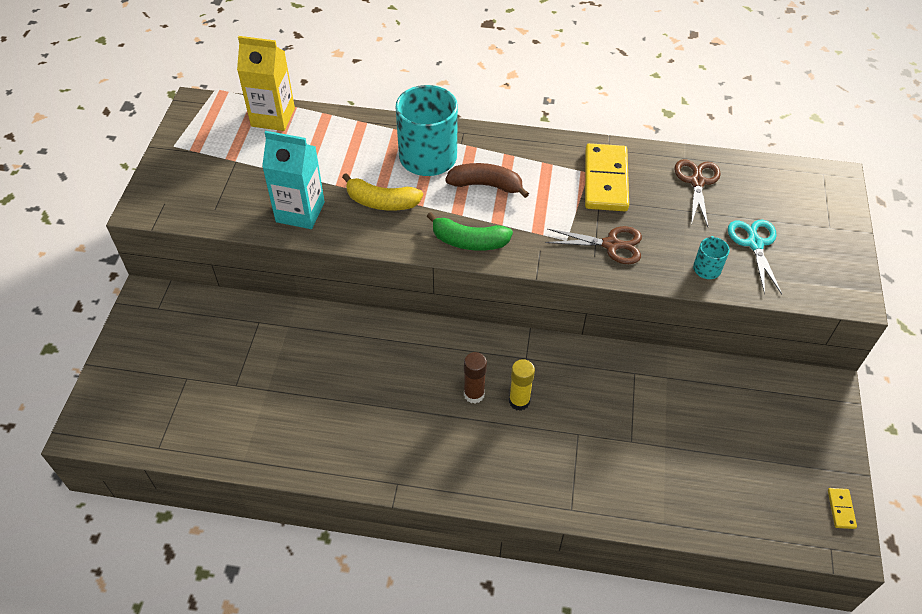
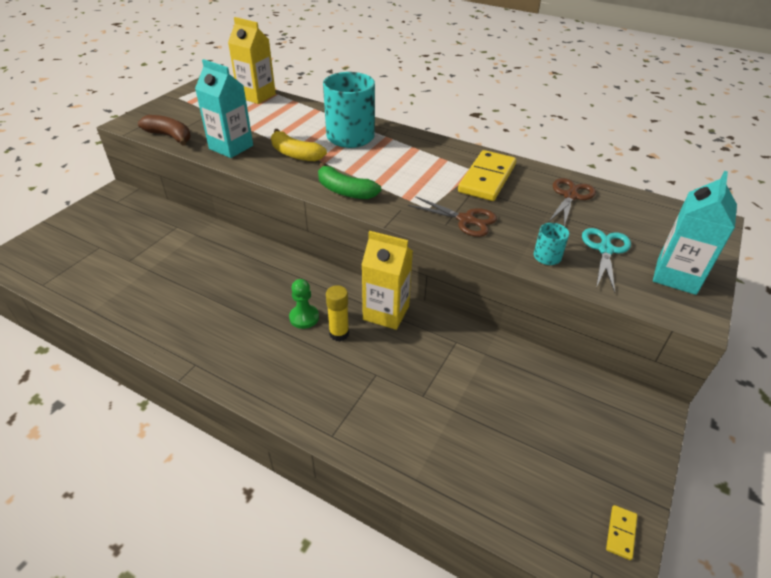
camera: 20 degrees right, 10 degrees down
(474, 394) = (304, 317): brown glue stick -> green pawn
(486, 185) = (384, 161): brown banana -> brown banana (170, 136)
(552, 362) = (386, 312): none -> yellow carton
(825, 257) = (676, 276): none -> turquoise carton

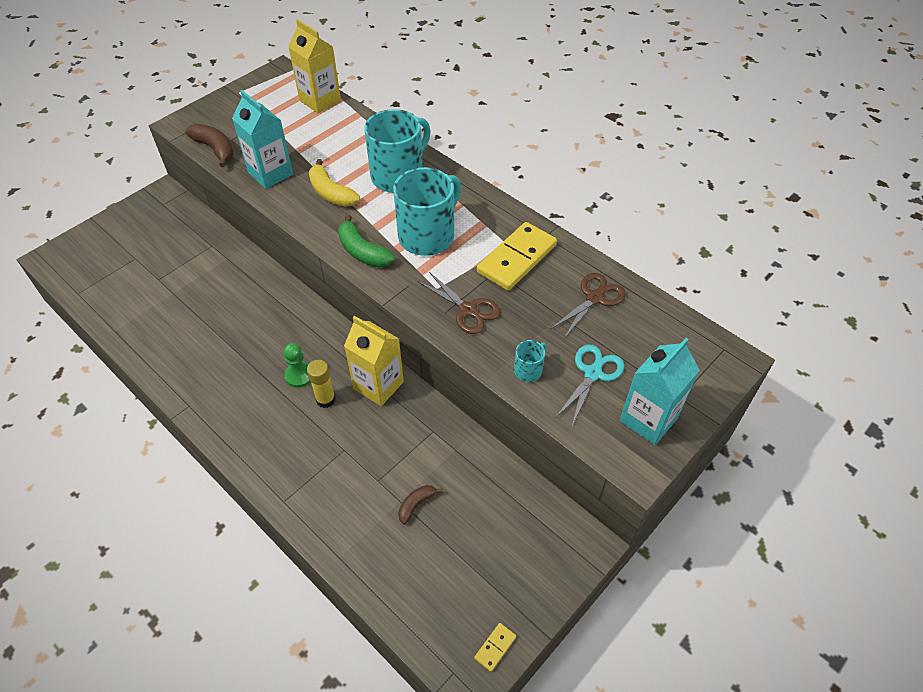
camera: 15 degrees right, 10 degrees up
(399, 173) = (427, 236): none -> turquoise mug
(471, 410) = (416, 504): none -> brown banana

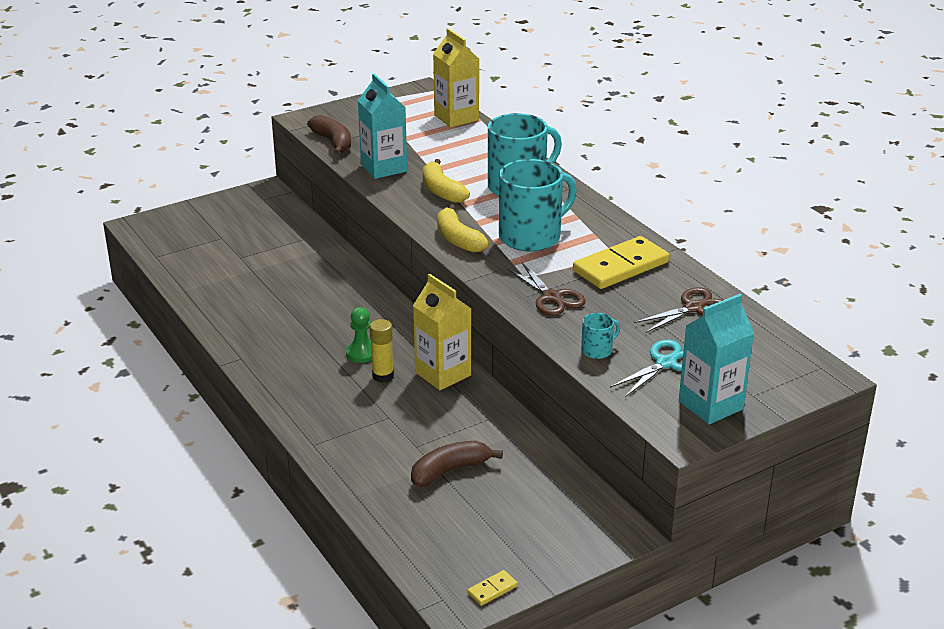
camera: 15 degrees right, 20 degrees down
(362, 252) = (458, 239): green banana -> yellow banana
(416, 504) = (449, 471): brown banana -> brown banana, size x1.69

